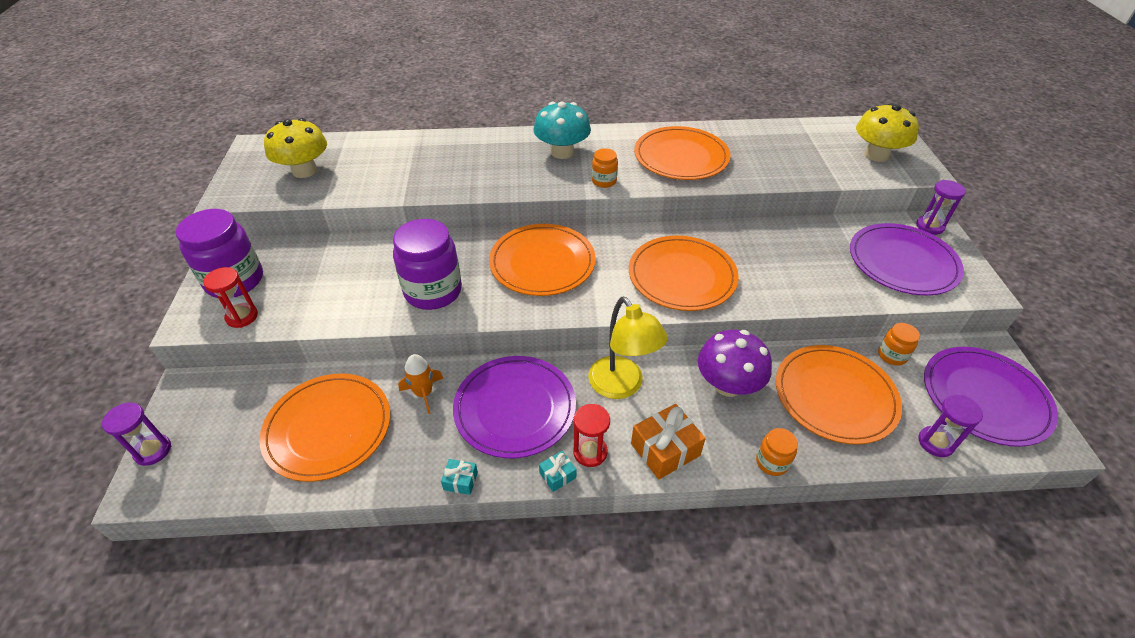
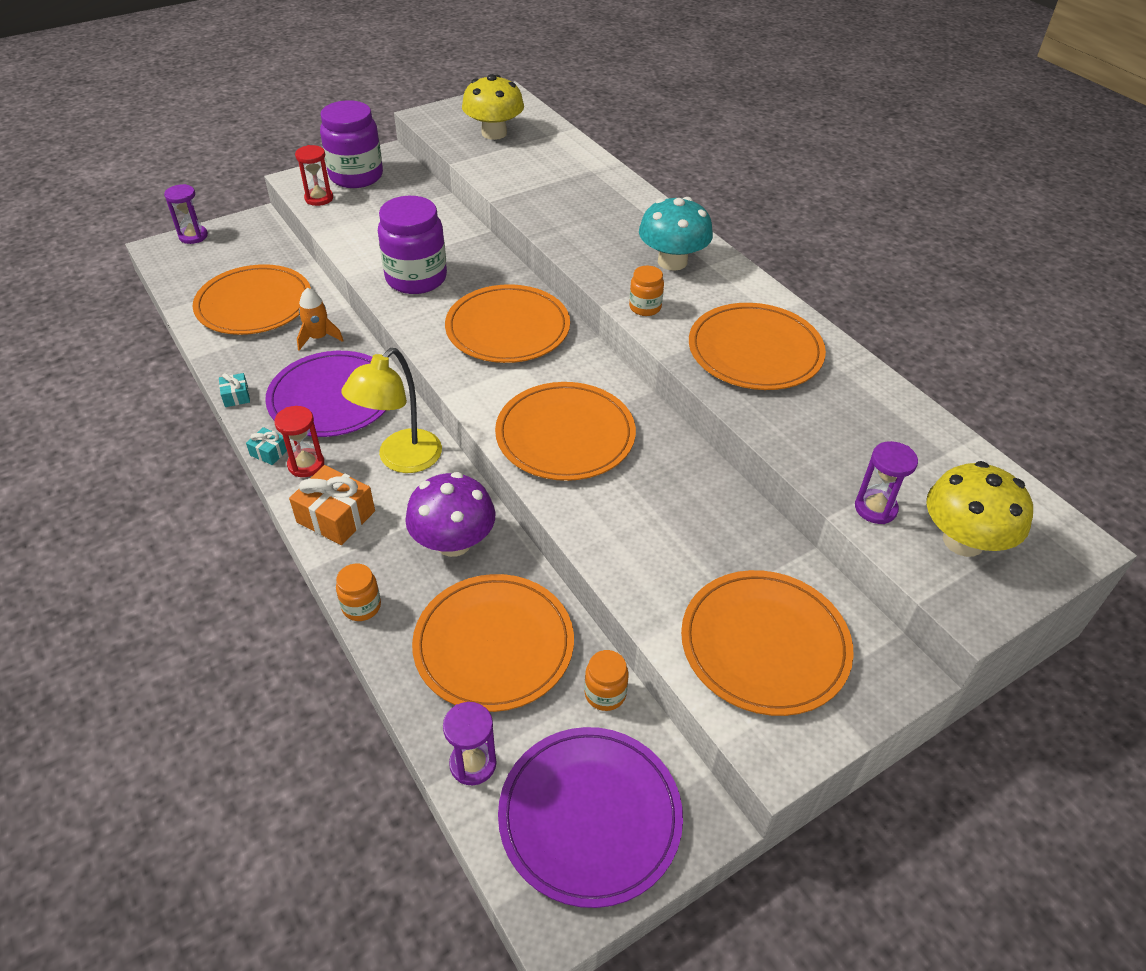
camera: 60 degrees right, 0 degrees up
(902, 262) = (764, 644): purple plate -> orange plate
(929, 226) = (887, 667): purple hourglass -> purple hourglass (875, 508)

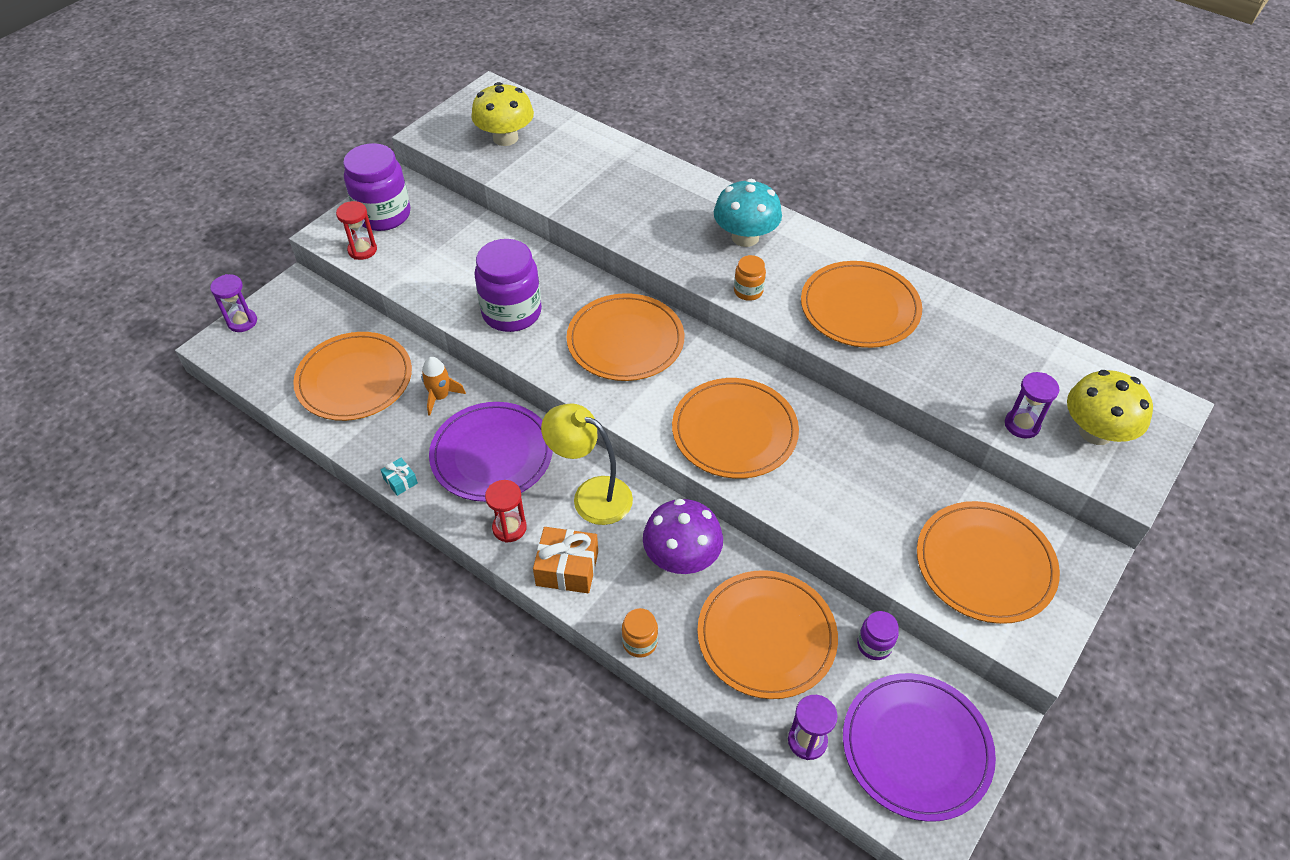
camera: 20 degrees left, 5 degrees up
(269, 452) = (468, 527): turquoise gift -> none
(401, 460) = (591, 495): yellow lamp -> yellow lamp turned 105 degrees clockwise
(605, 693) = (874, 645): orange jar -> purple jar

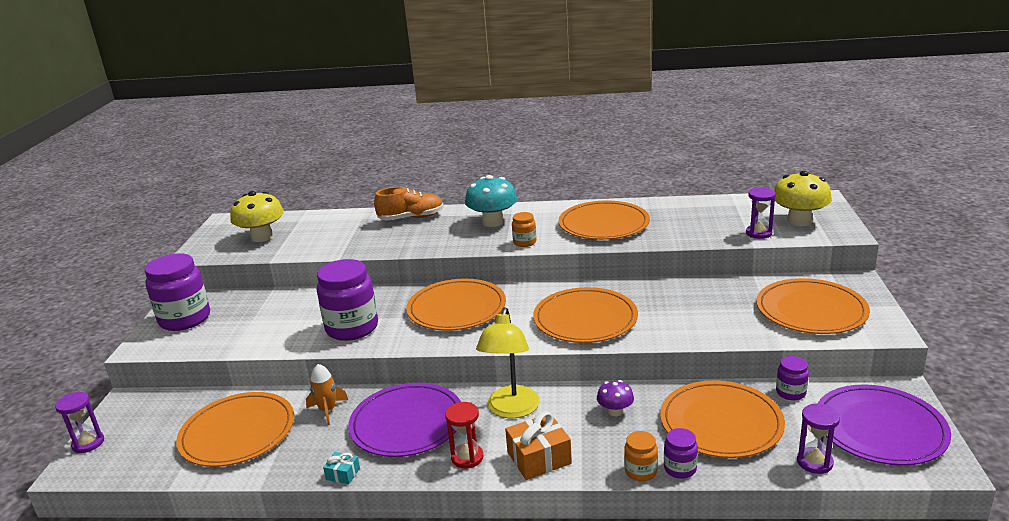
camera: 30 degrees left, 25 degrees down
(362, 250) = (184, 343): red hourglass -> none
(591, 495) = (511, 410): yellow lamp -> yellow lamp turned 75 degrees counterclockwise
(668, 184) = (411, 218): none -> orange shoe
(676, 663) = (680, 468): none -> purple jar
(681, 557) = (615, 411): purple mushroom -> purple mushroom, size x0.53

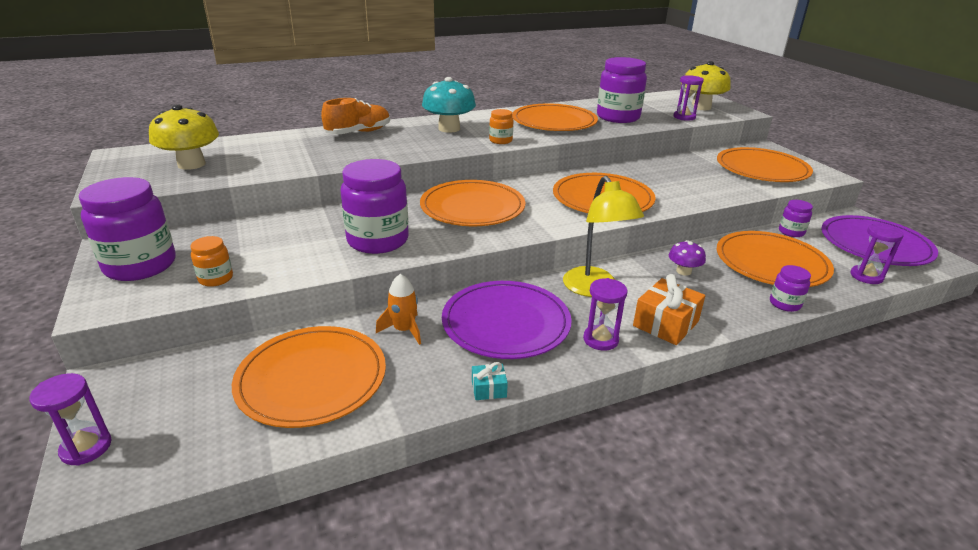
camera: 30 degrees left, 5 degrees up
(467, 457) = (600, 339): red hourglass -> purple hourglass
(640, 471) = (759, 313): orange jar -> orange jar (216, 278)
(680, 225) = (618, 117): none -> purple jar

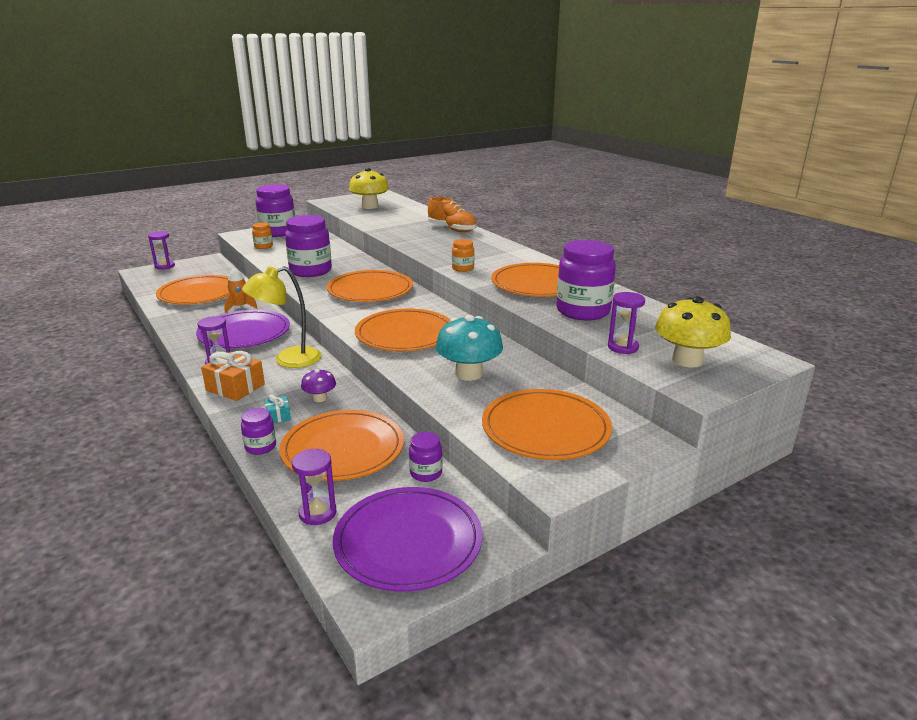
camera: 80 degrees right, 5 degrees down
(449, 128) = (482, 251): turquoise mushroom -> turquoise mushroom (469, 374)
(489, 389) = (176, 333): turquoise gift -> turquoise gift (278, 416)

